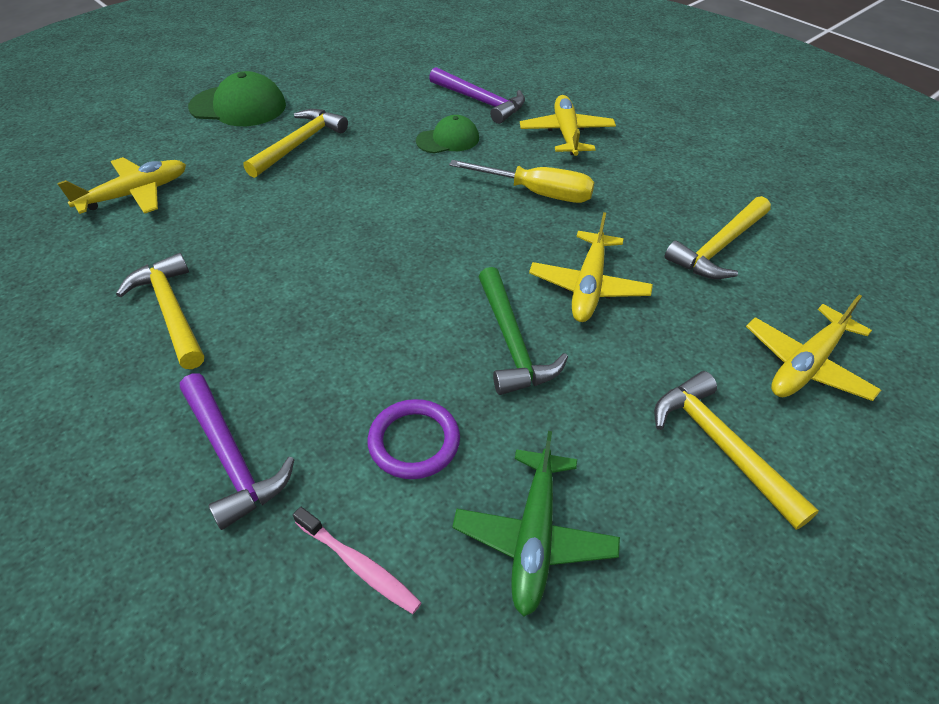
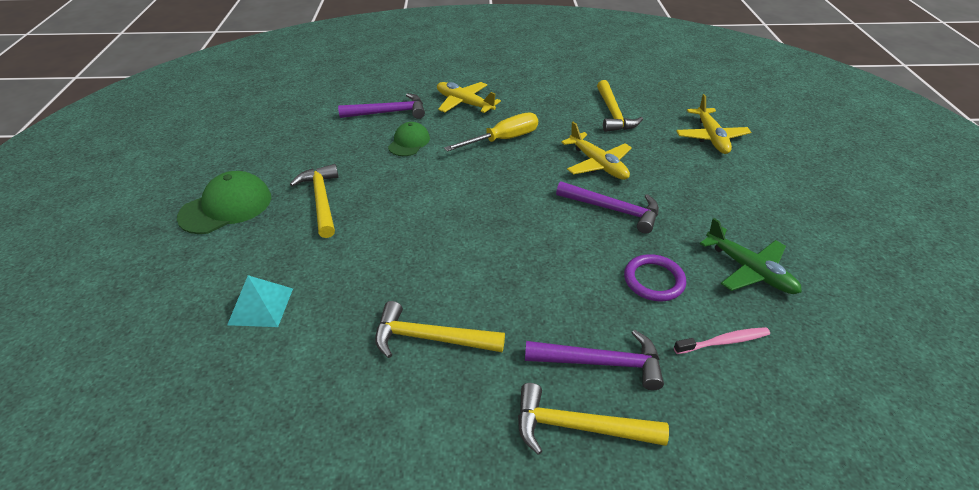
camera: 50 degrees left, 5 degrees down
(135, 194) = (261, 306): yellow plane -> turquoise pyramid
(512, 342) = (613, 210): green hammer -> purple hammer
(721, 446) = (738, 186): yellow hammer -> yellow hammer (578, 427)

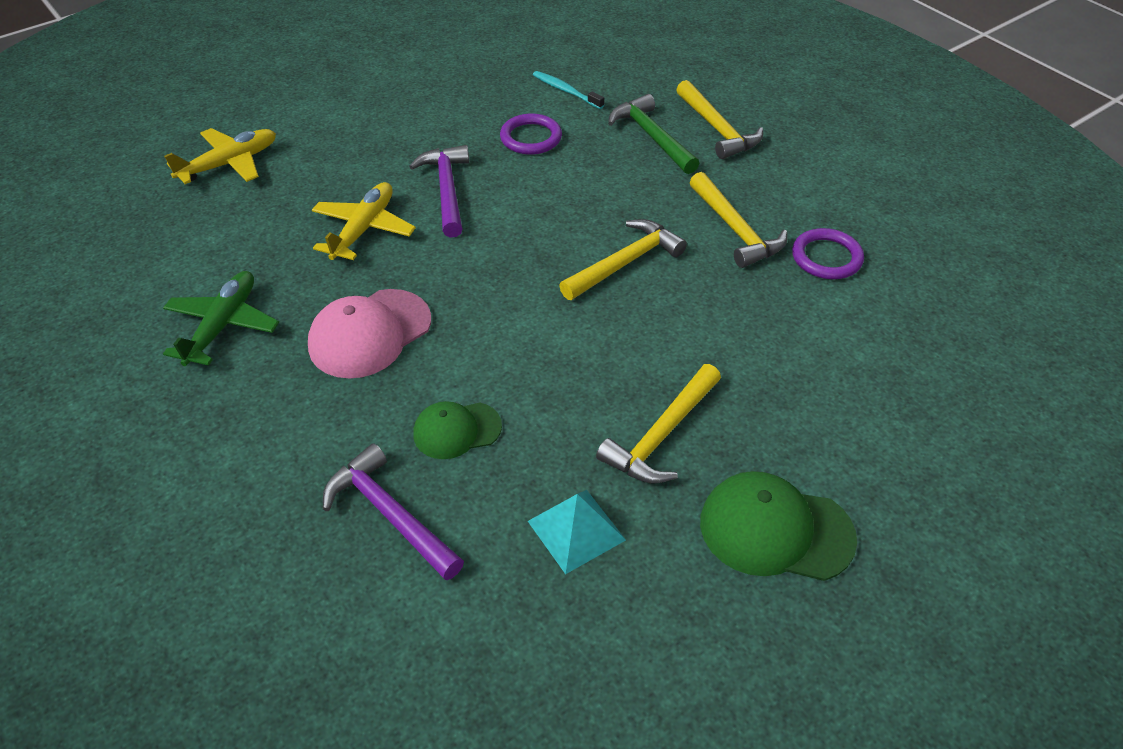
camera: 125 degrees left, 5 degrees up
(261, 306) = (842, 362): turquoise pyramid -> turquoise pyramid (576, 530)
(343, 375) = (826, 257): none -> purple ring
(464, 103) = (290, 430): yellow plane -> none
(503, 139) = (369, 334): yellow screwdriver -> pink cap
(601, 362) = (651, 137): purple hammer -> green hammer
(613, 114) = (218, 257): yellow hammer -> yellow hammer (625, 262)
(723, 341) = (566, 91): pink toothbrush -> turquoise toothbrush
(749, 270) = (465, 95): green plane -> green plane (222, 325)

